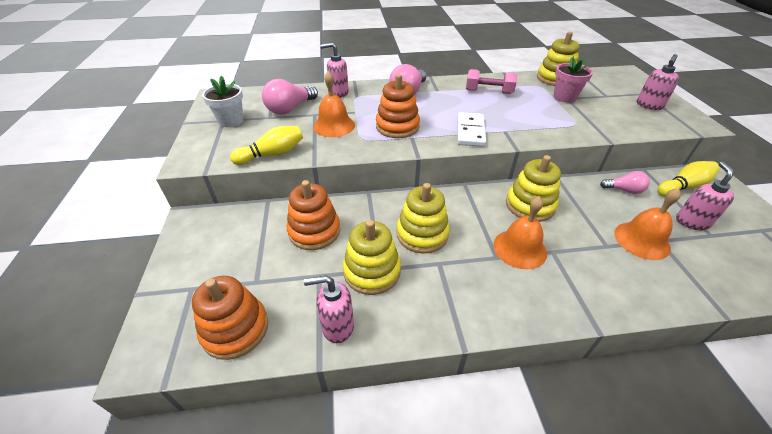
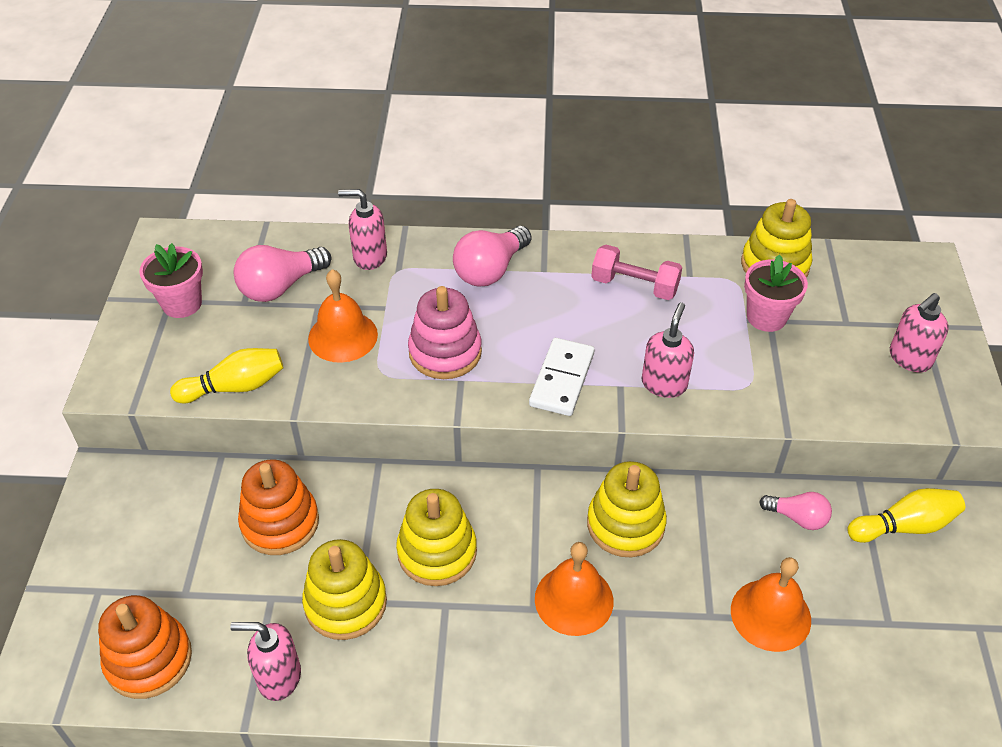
camera: 10 degrees right, 5 degrees up
(231, 121) = (182, 304): white flower pot -> pink flower pot
(397, 127) = (445, 352): orange stacking toy -> pink stacking toy
(691, 222) = (873, 595): pink soap dispenser -> pink soap dispenser (664, 384)

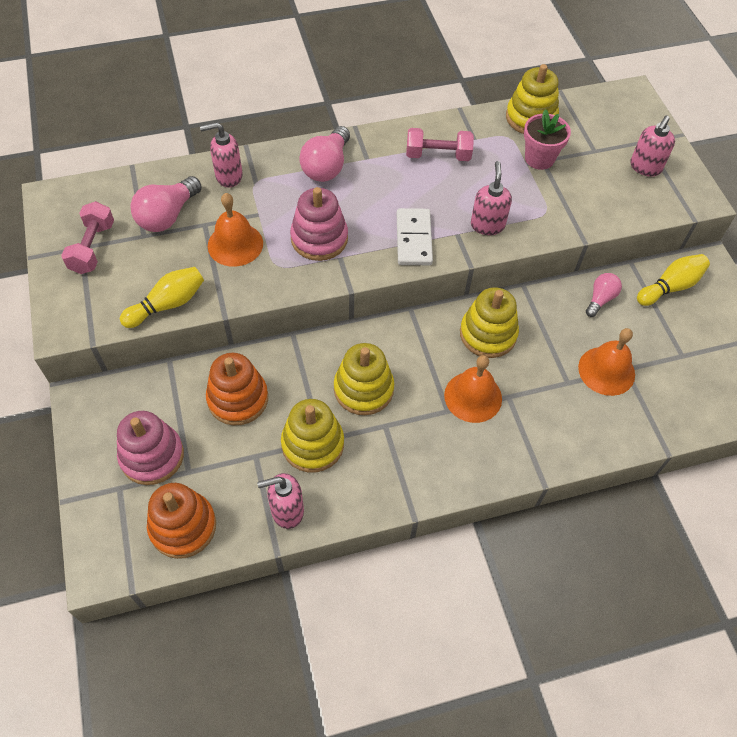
camera: 20 degrees left, 10 degrees up
(151, 563) = (152, 456): none -> pink stacking toy
(182, 304) = (93, 248): pink flower pot -> pink dumbbell
(797, 518) = (600, 299): pink light bulb -> pink light bulb turned 60 degrees counterclockwise

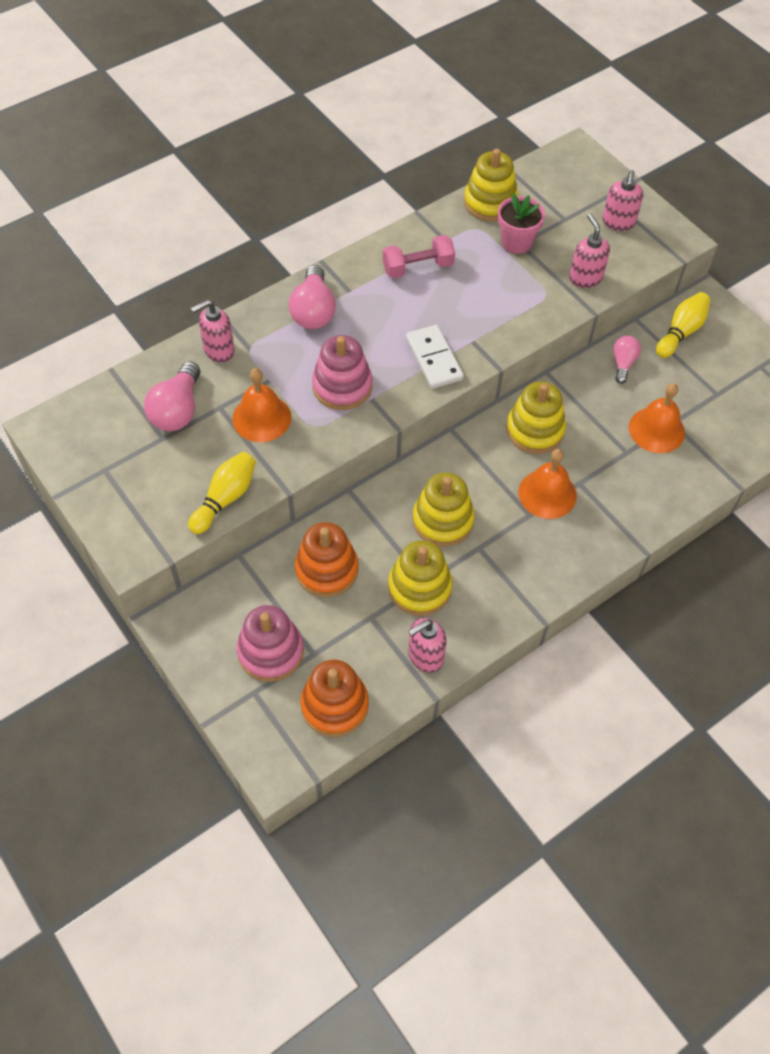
camera: 20 degrees left, 0 degrees up
(93, 248) = (117, 466): pink dumbbell -> none
(487, 225) = (497, 324): pink soap dispenser -> pink soap dispenser (585, 278)

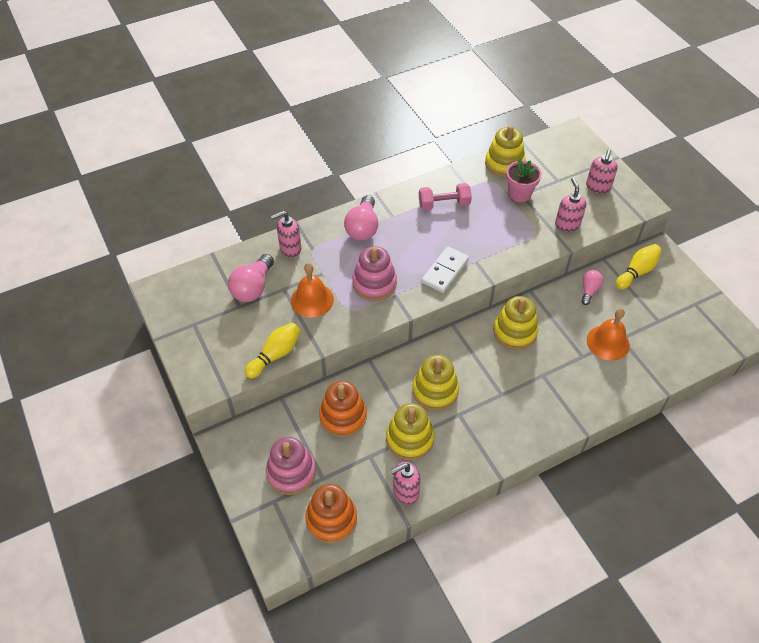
camera: 10 degrees right, 5 degrees down
(434, 359) = (445, 271): white domino -> white domino turned 45 degrees clockwise
(547, 494) = (517, 380): orange bell -> none

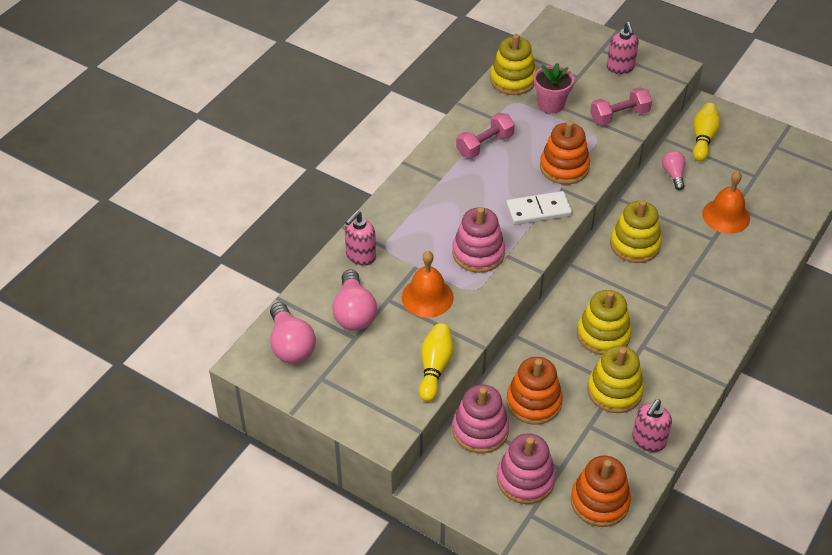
camera: 30 degrees left, 5 degrees down
(288, 418) = (480, 430): none -> pink stacking toy
(363, 228) = (420, 203): pink light bulb -> pink light bulb (291, 345)
(445, 271) = (538, 210): white domino -> white domino turned 75 degrees clockwise
(491, 246) = (564, 167): none -> orange stacking toy
(567, 224) = (619, 116): pink soap dispenser -> pink dumbbell

